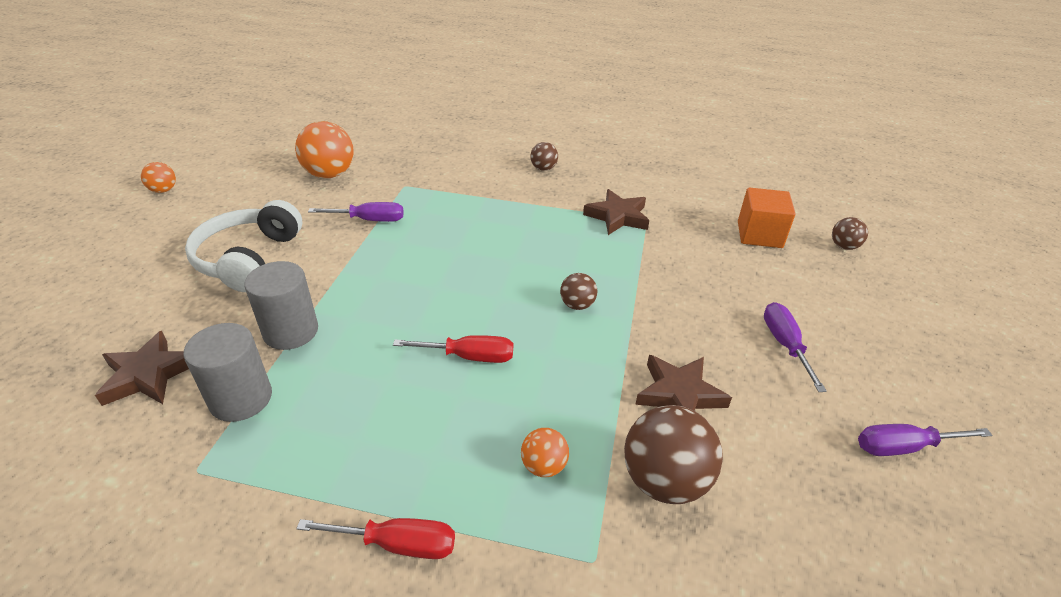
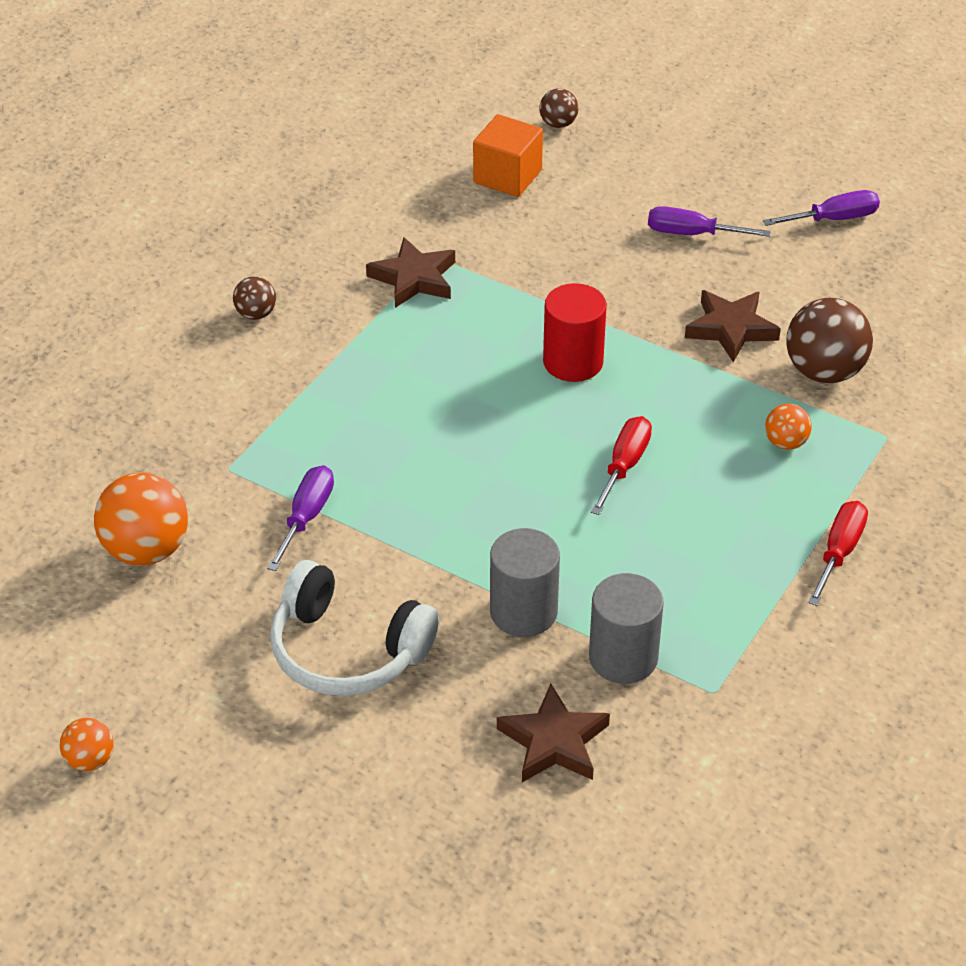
camera: 70 degrees left, 5 degrees up
(577, 305) = (573, 362): brown ball -> red cylinder
(903, 447) = (834, 219): purple screwdriver -> purple screwdriver turned 120 degrees counterclockwise

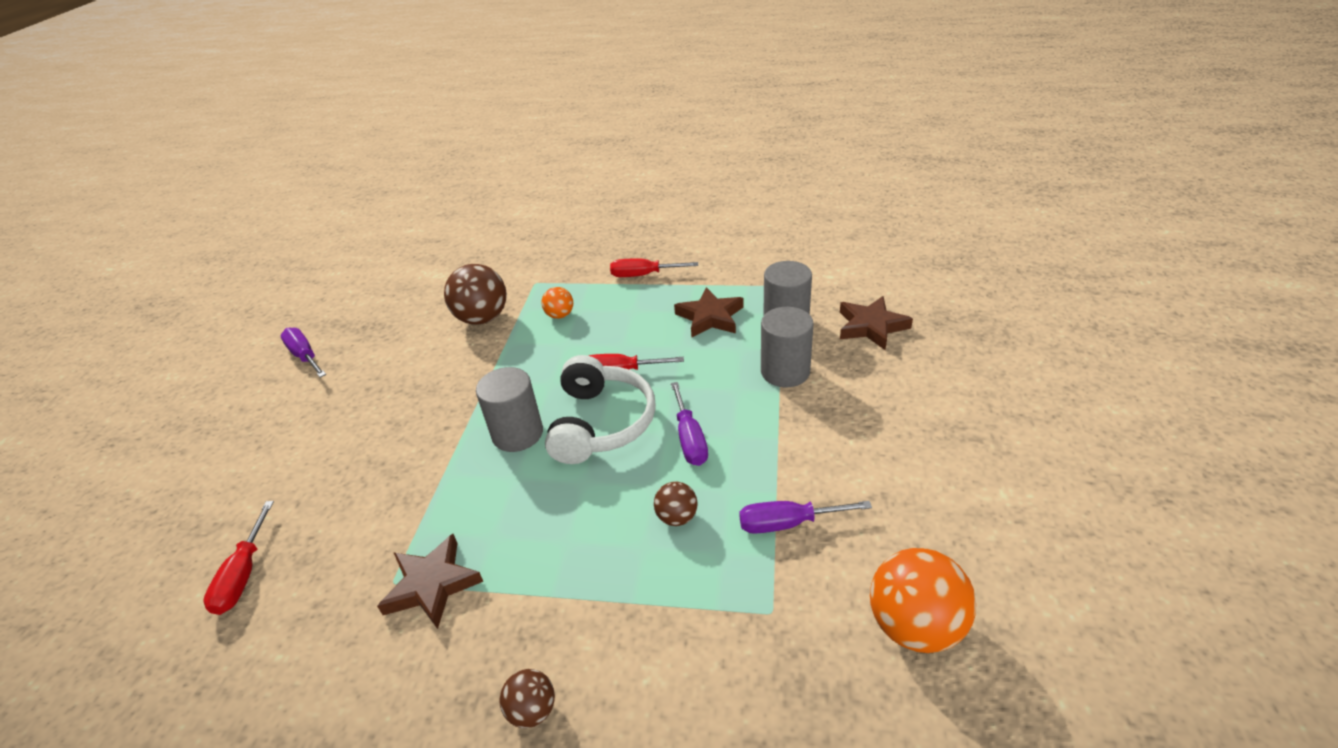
camera: 110 degrees left, 5 degrees down
(90, 760) = (1136, 540): orange ball -> none
(347, 650) = (892, 440): white headphones -> white headphones (600, 423)
(507, 176) = (243, 575): orange cube -> red screwdriver
(558, 124) = (144, 567): brown ball -> brown ball (677, 517)
(573, 362) = (517, 433): red cylinder -> grey cylinder
(692, 234) = (332, 420): purple screwdriver -> purple screwdriver (689, 439)
(731, 329) = (450, 367): brown star -> brown star (710, 317)

